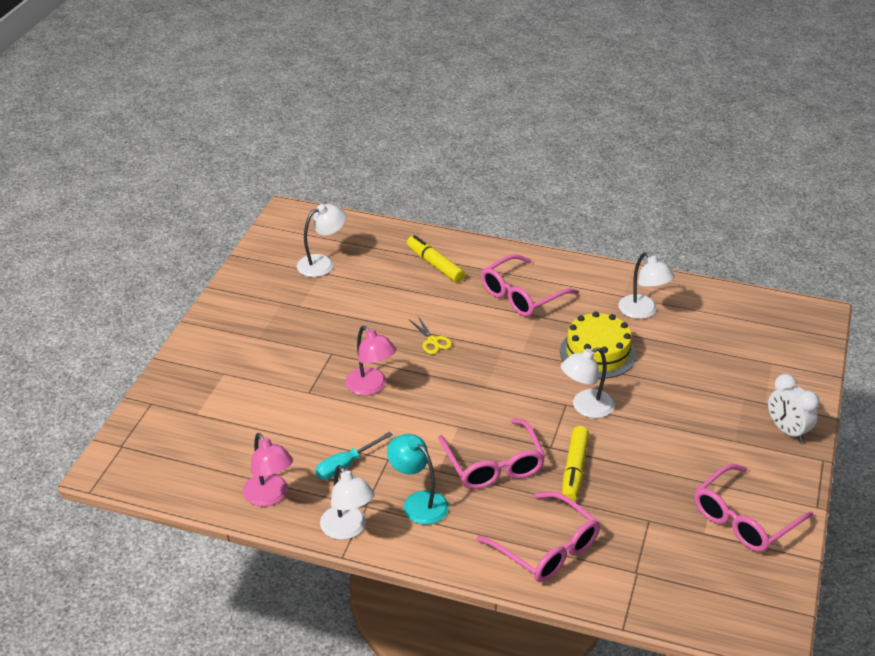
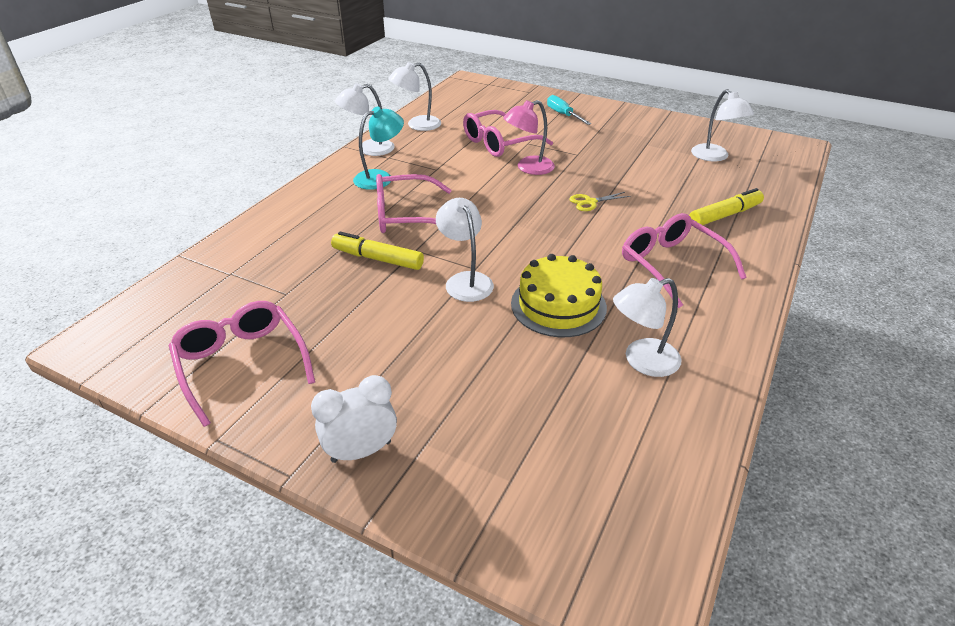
camera: 100 degrees right, 0 degrees up
(270, 496) = (417, 125): pink lamp -> white lamp
(346, 465) = (436, 152): turquoise screwdriver -> turquoise screwdriver (563, 115)
(547, 548) = (292, 229): pink glasses -> pink glasses (499, 143)

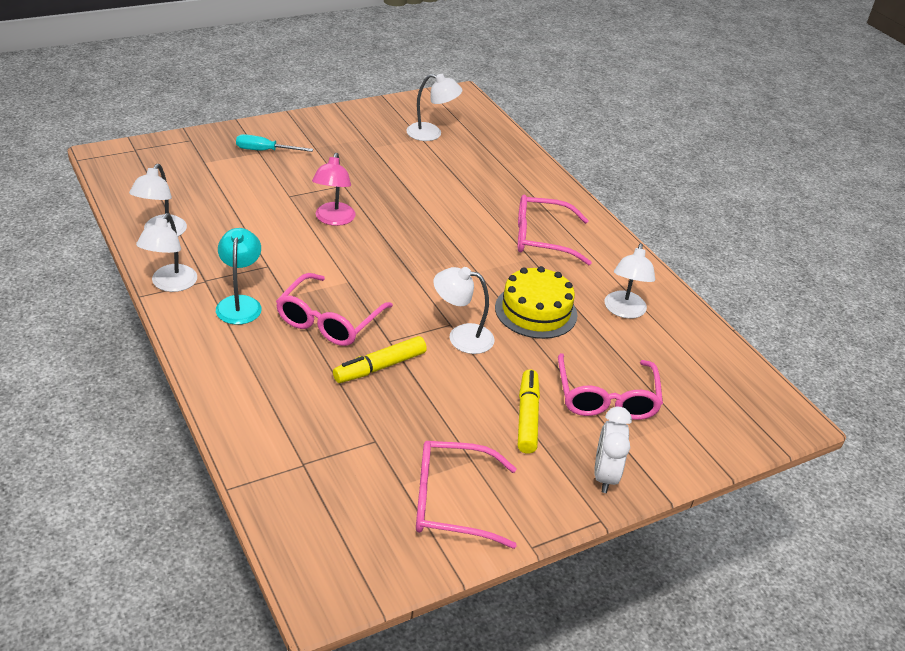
camera: 60 degrees left, 0 degrees up
(499, 143) = (268, 209): pink glasses -> pink glasses (606, 398)
(590, 202) = (424, 222): yellow scissors -> none
(724, 215) = (510, 181): yellow marker -> yellow marker (527, 417)

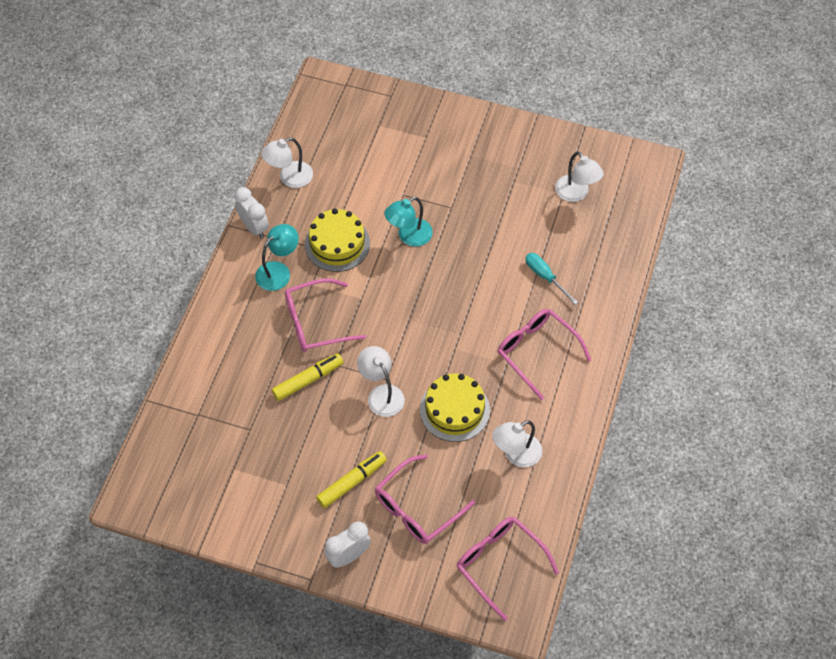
camera: 50 degrees right, 20 degrees up
(170, 284) = (254, 227): white lamp -> white clock
(265, 151) = (431, 138): turquoise screwdriver -> turquoise screwdriver (545, 277)
(273, 256) = (337, 244): none -> yellow cake
(333, 219) = (409, 236): pink lamp -> turquoise lamp
(380, 367) = (308, 380): yellow marker -> yellow marker turned 135 degrees clockwise
(451, 502) = (245, 501): pink glasses -> pink glasses (499, 564)

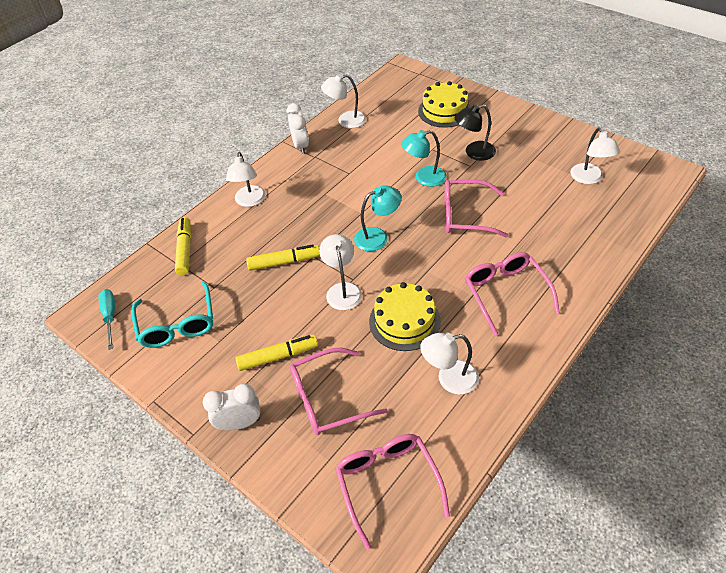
camera: 25 degrees right, 10 degrees down
(194, 396) = (185, 250): none -> yellow marker
(233, 316) = (250, 201): none -> white lamp
(235, 480) = (177, 324): none -> turquoise glasses
(278, 271) = (303, 178): turquoise lamp -> turquoise lamp (377, 236)
(315, 322) = (314, 221): pink glasses -> pink glasses (465, 215)
(337, 244) = (361, 170): yellow cake -> yellow cake (444, 111)
(449, 188) = (474, 152): none -> black lamp
(545, 277) = (537, 234): turquoise screwdriver -> turquoise screwdriver (110, 316)

